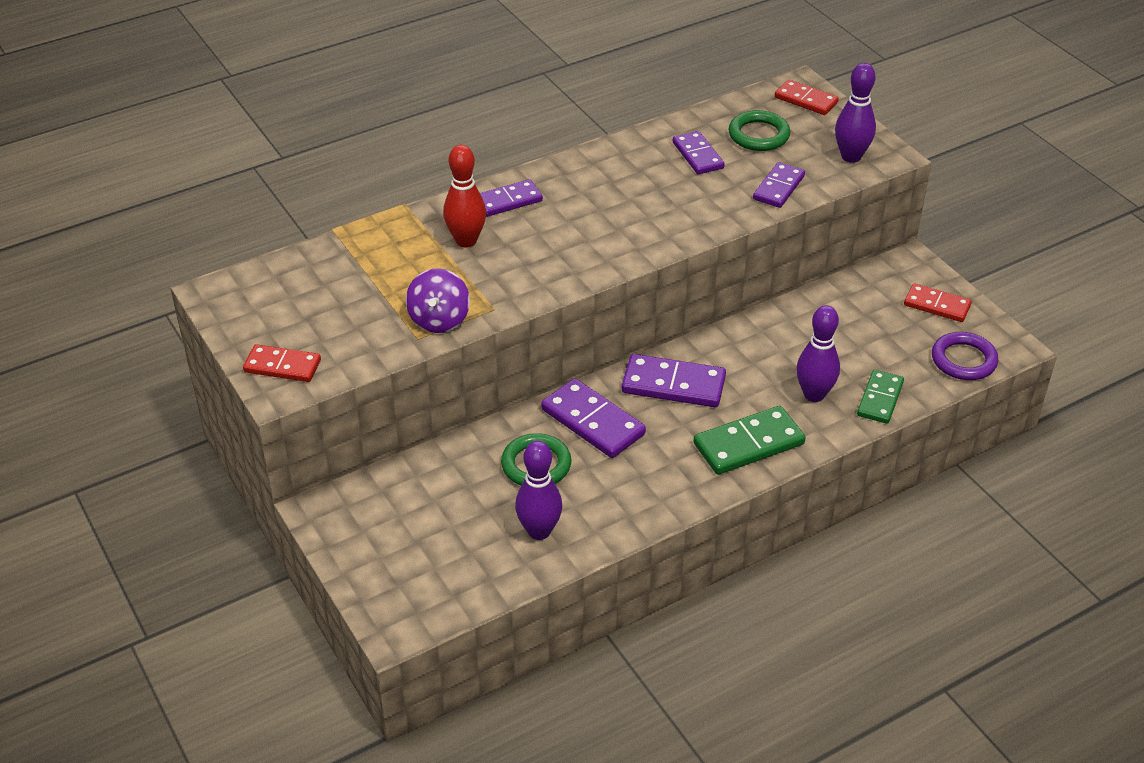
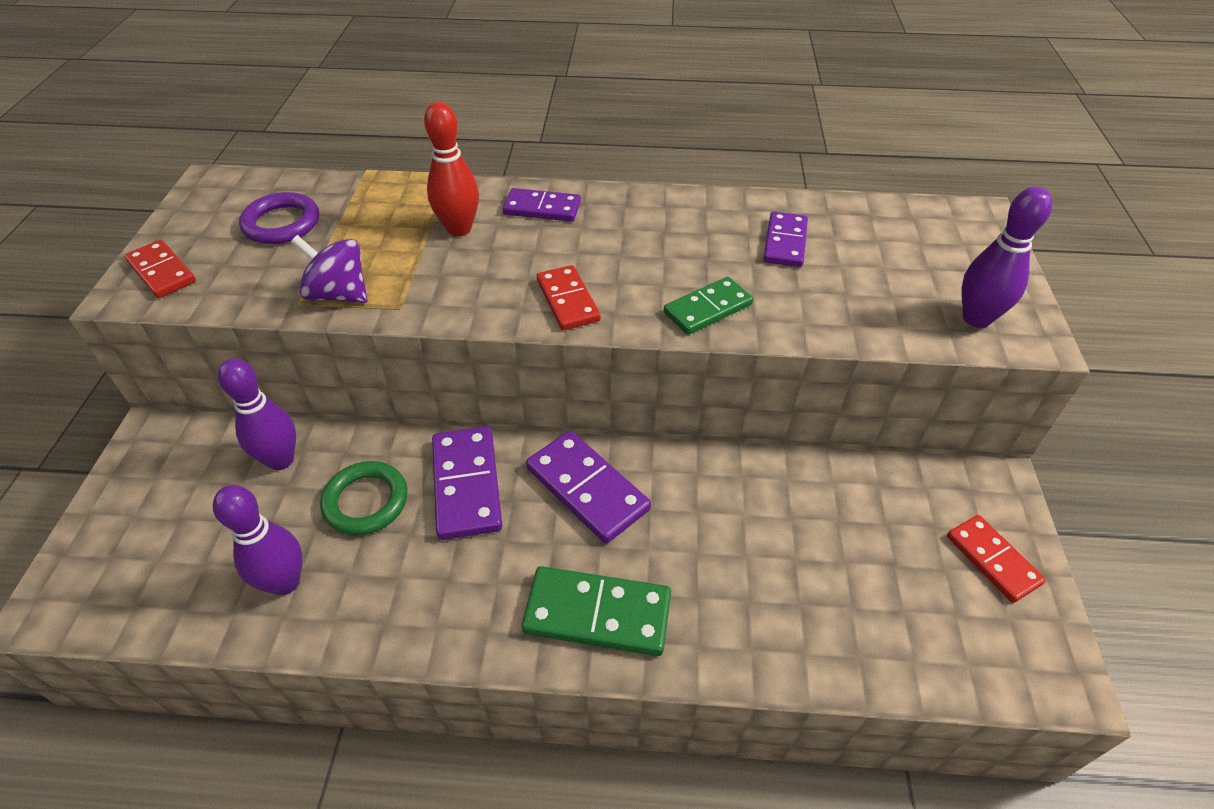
camera: 35 degrees right, 5 degrees up
(439, 320) = (339, 294): purple spinning top -> purple spinning top turned 75 degrees clockwise
(758, 135) = (878, 248): green ring -> none
(778, 187) = (847, 316): purple domino -> none
(806, 100) = (972, 233): red domino -> red domino (567, 300)
(814, 394) = (732, 594): purple bowling pin -> purple bowling pin (281, 460)
(880, 399) = (811, 650): green domino -> green domino (707, 308)
(963, 360) = (974, 661): purple ring -> purple ring (282, 223)

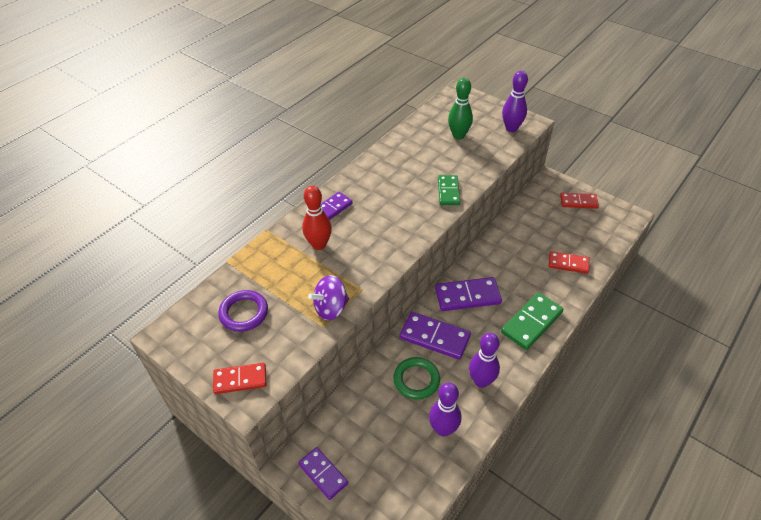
camera: 55 degrees left, 0 degrees up
(281, 460) = (362, 407): purple bowling pin -> purple bowling pin (481, 381)
(567, 300) = (407, 230): red domino -> red domino (568, 264)
(785, 242) = (427, 149): purple domino -> purple domino (323, 474)
(866, 262) = (458, 135): none -> green bowling pin

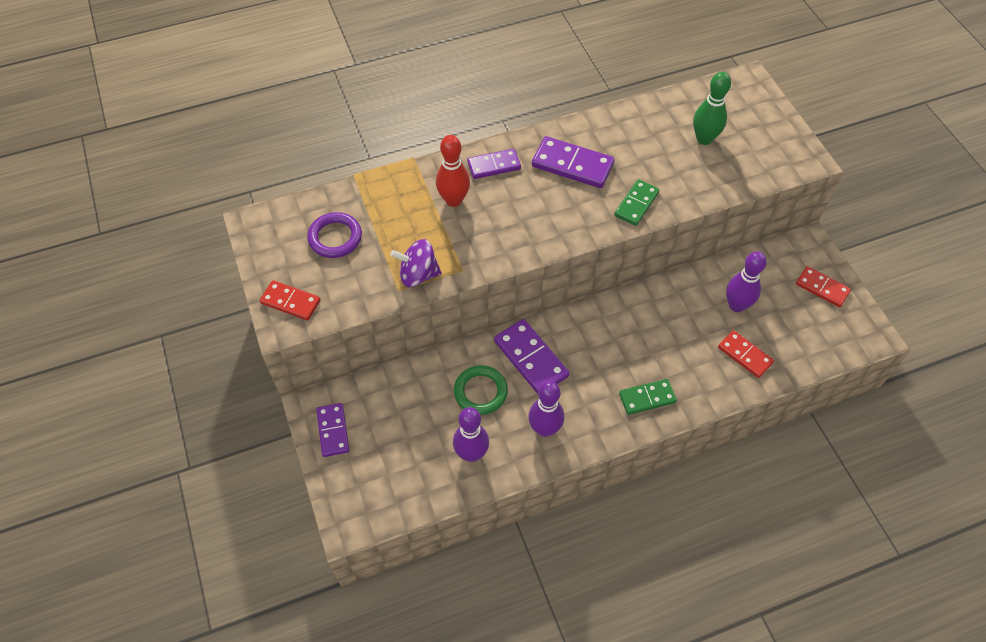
camera: 30 degrees right, 10 degrees up
(467, 296) = (599, 333): purple domino -> purple domino (572, 165)
(511, 128) = (777, 158): purple bowling pin -> purple bowling pin (736, 305)
(531, 322) = (647, 398): green domino -> green domino, size x0.66

